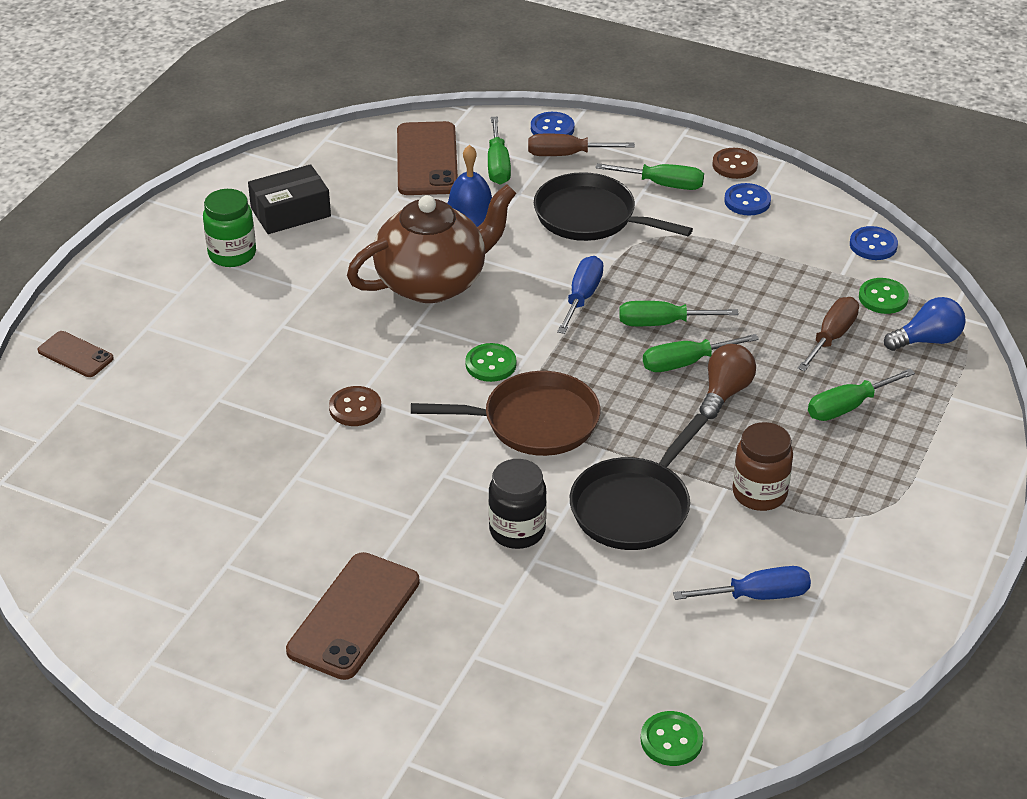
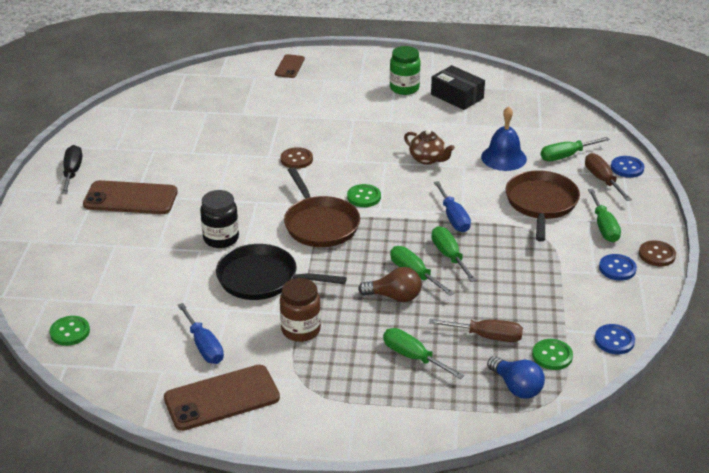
camera: 70 degrees right, 5 degrees down
(230, 680) = (72, 172): none -> black screwdriver
(427, 159) = (549, 129): brown phone -> brown phone (222, 398)
(433, 282) = (427, 159): brown teapot -> brown teapot, size x0.49
(582, 297) = (453, 218): blue screwdriver -> blue screwdriver turned 75 degrees clockwise
(590, 217) = (541, 204): black pan -> brown pan

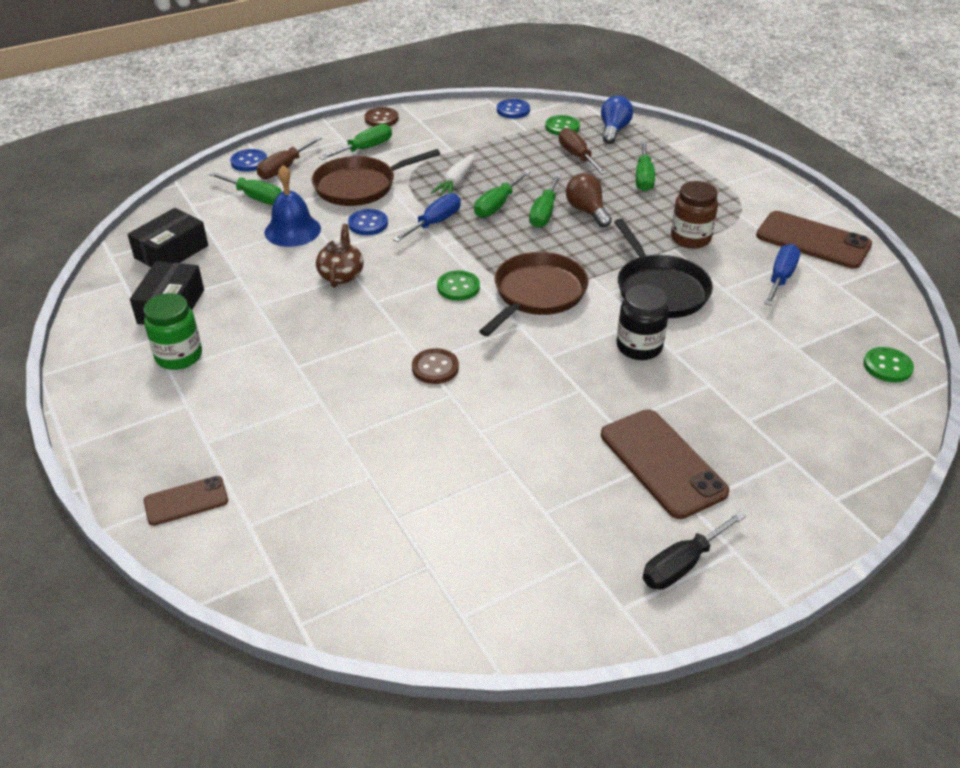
camera: 125 degrees left, 5 degrees up
(504, 250) = (456, 182): none -> white carrot
(521, 109) = (171, 252): none -> black box
(617, 268) = (421, 129): blue button -> blue button (368, 224)

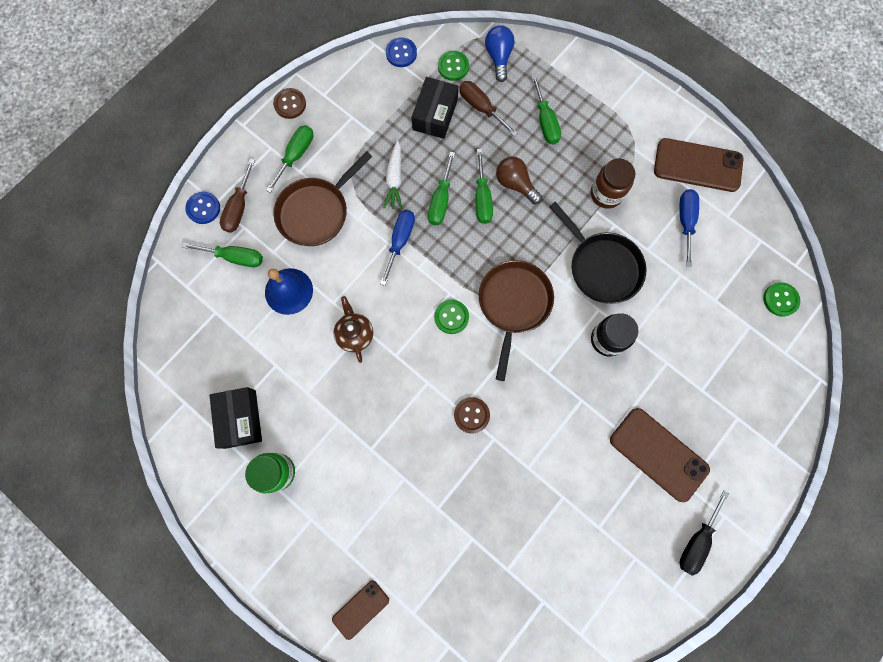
camera: 20 degrees left, 35 degrees up
(171, 252) = (203, 353): black box -> black box (435, 114)
(368, 224) = (346, 261): blue button -> none

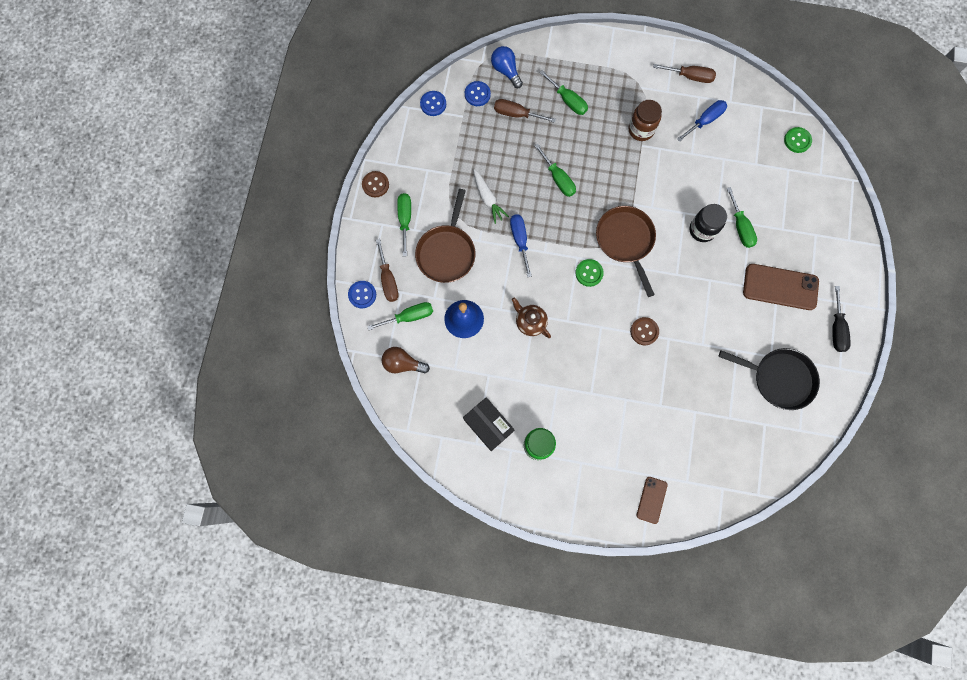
camera: 30 degrees left, 0 degrees up
(435, 114) = (486, 136): black box -> none
(440, 200) = (530, 196): green screwdriver -> green screwdriver (740, 227)
(453, 67) = (477, 94): green button -> blue button
(515, 184) = (575, 156): brown light bulb -> brown light bulb (403, 364)
(601, 267) = (668, 182): black pan -> black pan (779, 378)
(685, 222) = (705, 120): blue screwdriver -> blue screwdriver turned 75 degrees clockwise
(697, 165) = (690, 76): brown phone -> brown screwdriver

